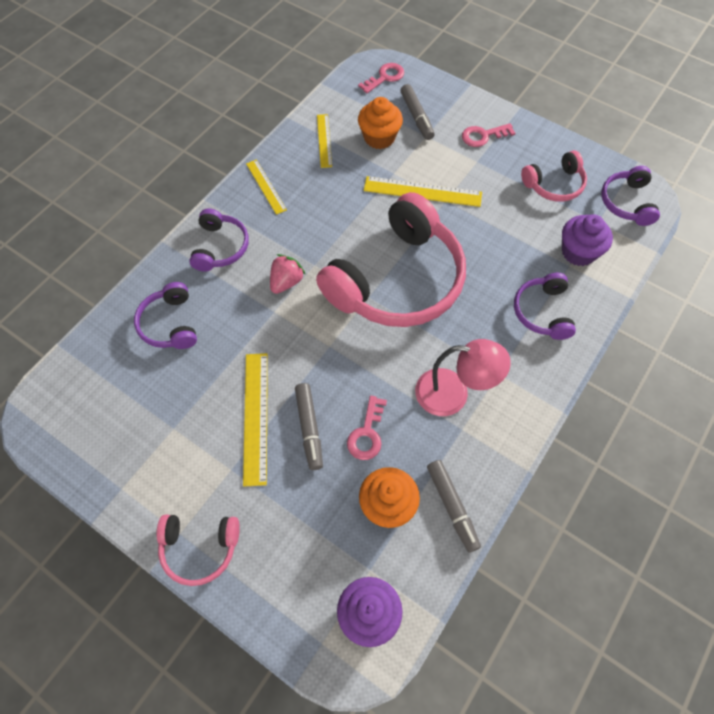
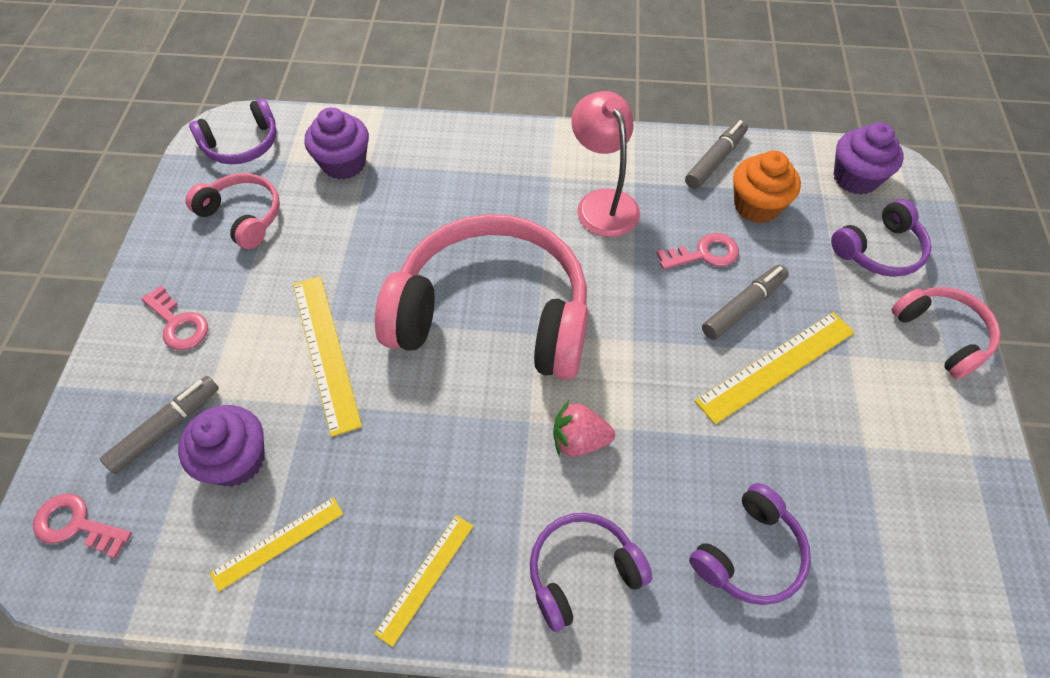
camera: 120 degrees left, 5 degrees down
(379, 137) = (236, 460): orange cupcake -> purple cupcake
(542, 312) = (448, 167): purple headphones -> purple headphones (879, 250)

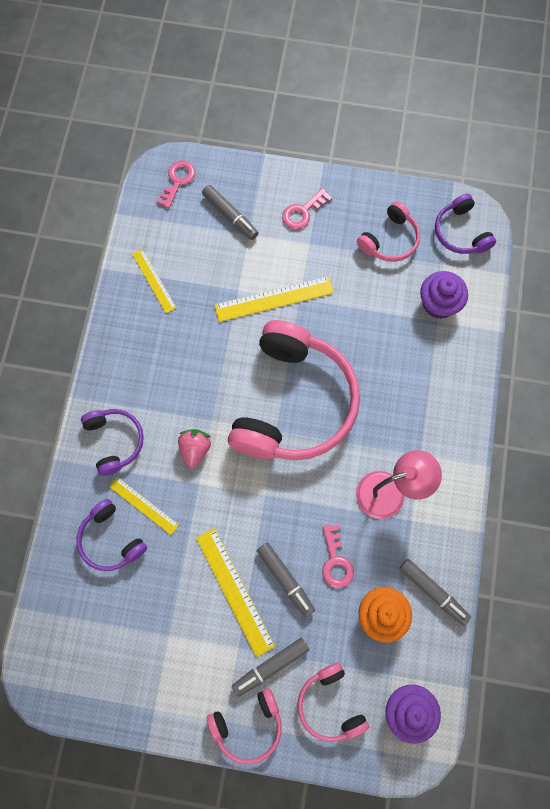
camera: 95 degrees right, 15 degrees up
(236, 460) = (205, 255): purple cupcake -> none
(426, 578) = (123, 357): yellow ruler -> yellow ruler (143, 505)
(859, 316) = (270, 666): none -> grey marker
(879, 250) = (330, 704): purple headphones -> pink headphones

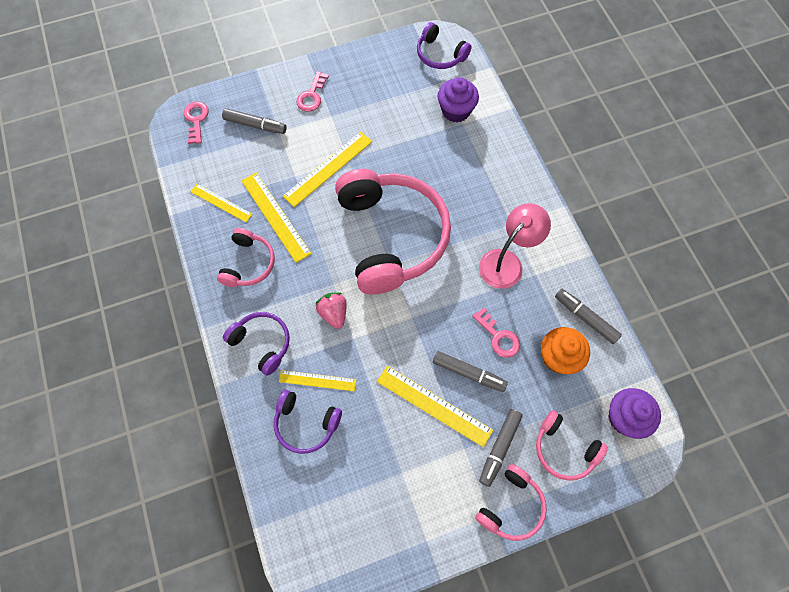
camera: 30 degrees left, 5 degrees down
(196, 322) = (275, 216): none -> yellow ruler
(390, 240) = (391, 84): pink headphones -> pink headphones (248, 264)
(433, 592) = (585, 318): grey marker -> grey marker turned 150 degrees counterclockwise

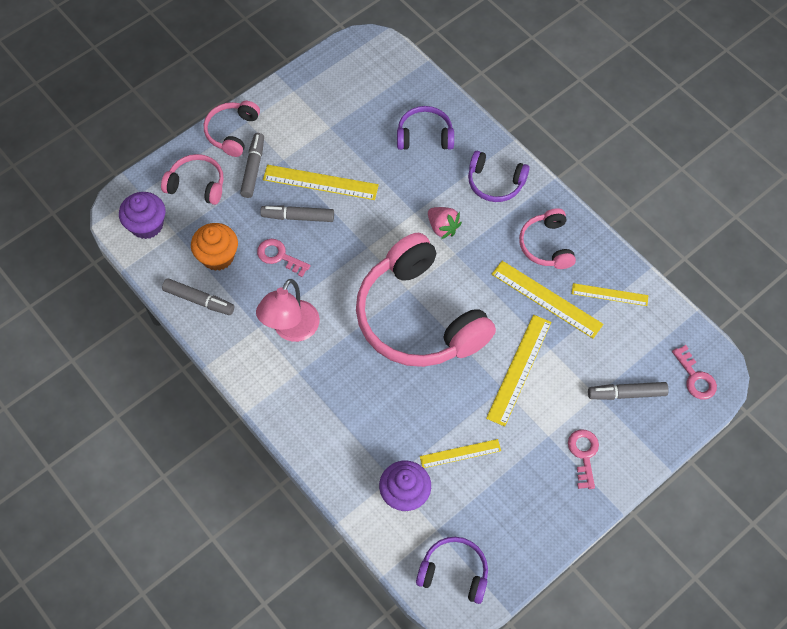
camera: 160 degrees right, 5 degrees down
(317, 380) = (430, 169): yellow ruler -> yellow ruler (460, 453)

